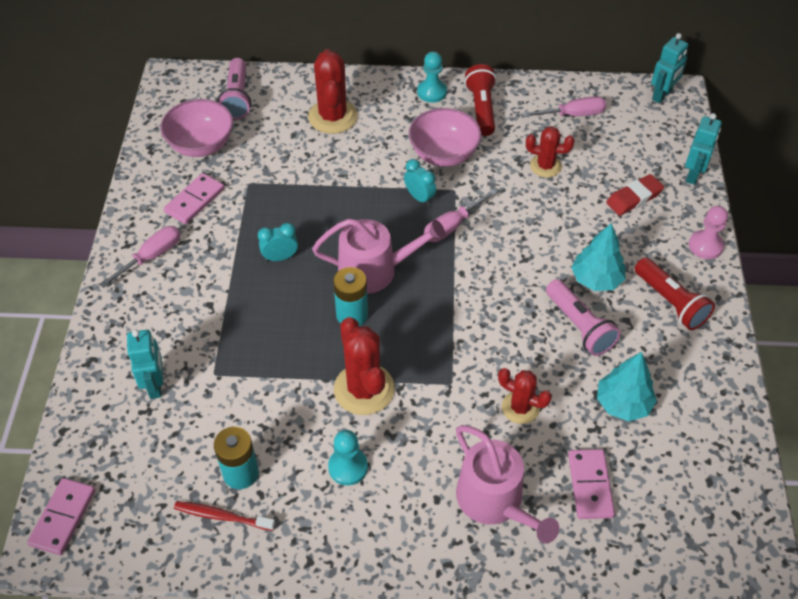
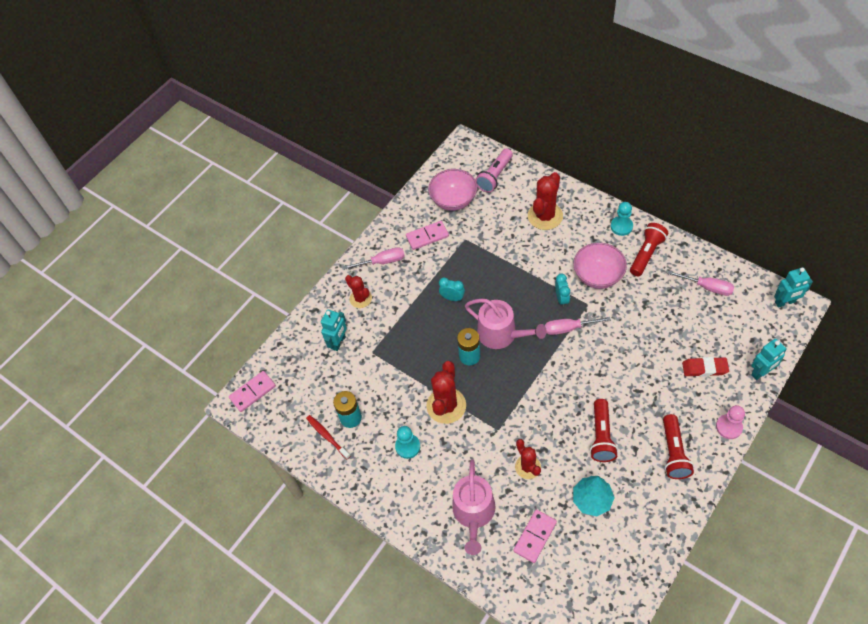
camera: 40 degrees right, 5 degrees up
(545, 166) = (660, 316): red cactus -> red cactus (360, 298)
(579, 326) = (601, 436): pink flashlight -> red flashlight
(596, 279) = (635, 411): turquoise tree -> none

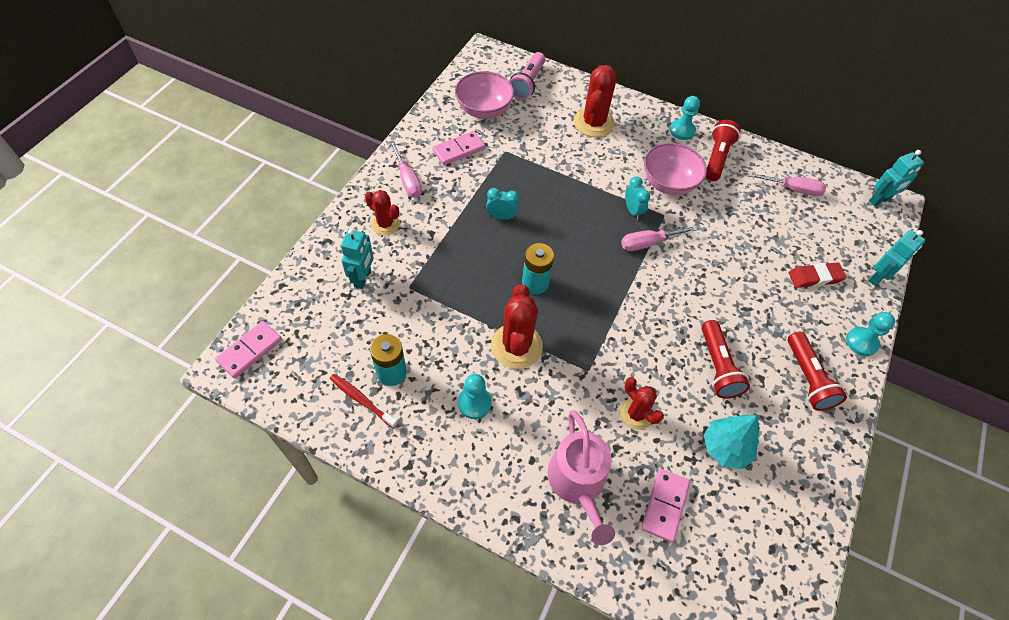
camera: 20 degrees left, 0 degrees up
(383, 261) = (407, 180): pink screwdriver -> pink screwdriver turned 90 degrees clockwise
(501, 334) = (569, 255): pink watering can -> none
(729, 427) = (861, 342): pink pawn -> turquoise pawn

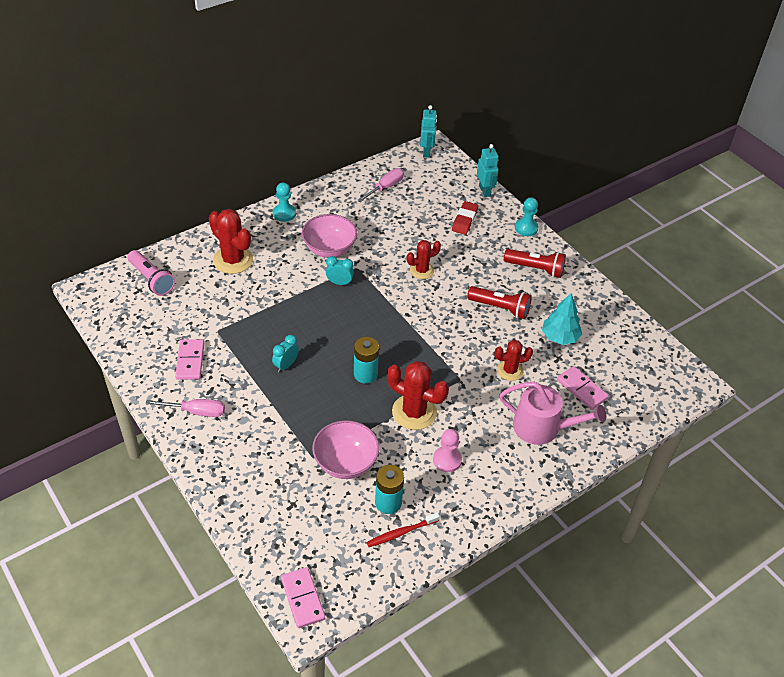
camera: 60 degrees left, 10 degrees down
(363, 278) = (282, 487): turquoise robot -> none
(385, 224) = (234, 448): red cactus -> red cactus (422, 270)
(474, 403) = (447, 460): turquoise pawn -> pink pawn
(484, 110) = (157, 323): pink bowl -> pink bowl (345, 463)
(648, 243) = (375, 290): pink screwdriver -> none
(717, 158) = (326, 209): red flashlight -> none

